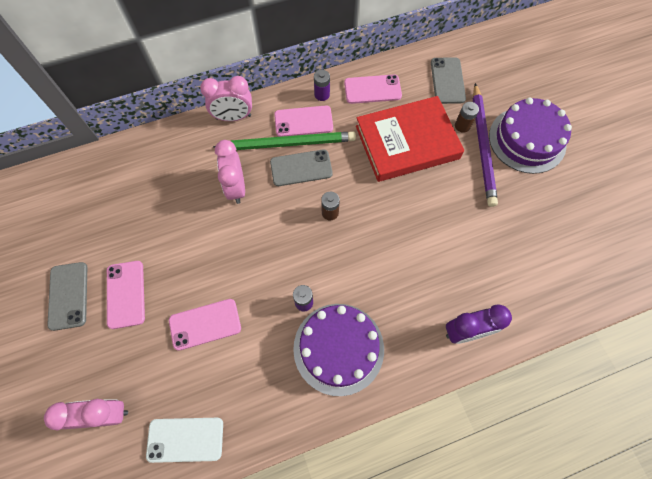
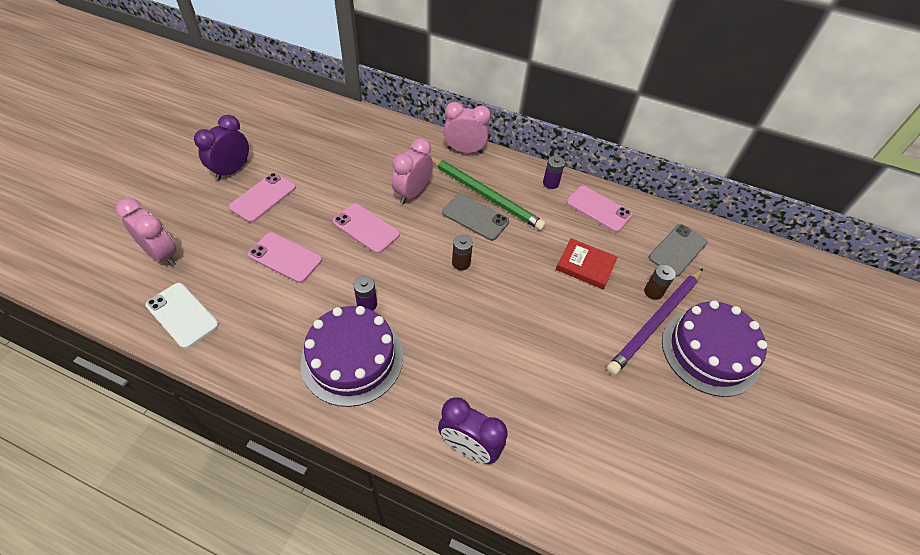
camera: 40 degrees right, 15 degrees down
(68, 295) = (232, 170): grey phone -> purple clock
(233, 117) = (465, 150): pink clock -> pink clock turned 150 degrees clockwise
(303, 121) = (514, 190): pink phone -> pink phone (366, 228)
(407, 142) = (585, 266): red book -> red book, size x0.51

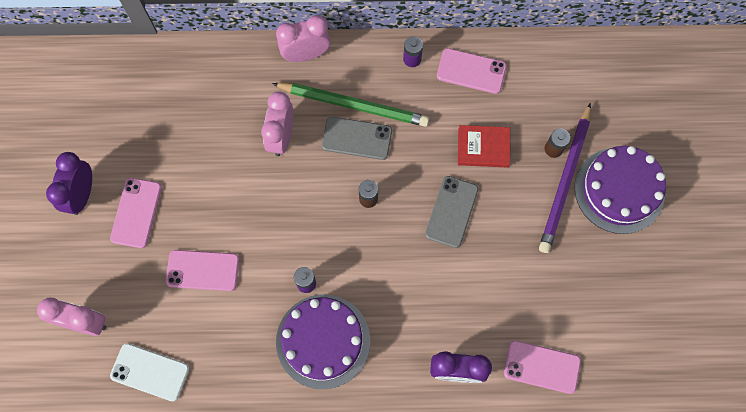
camera: 20 degrees left, 20 degrees up
(366, 228) = (259, 201): pink phone -> pink phone (541, 367)
(677, 250) = (561, 88): grey phone -> grey phone (451, 211)

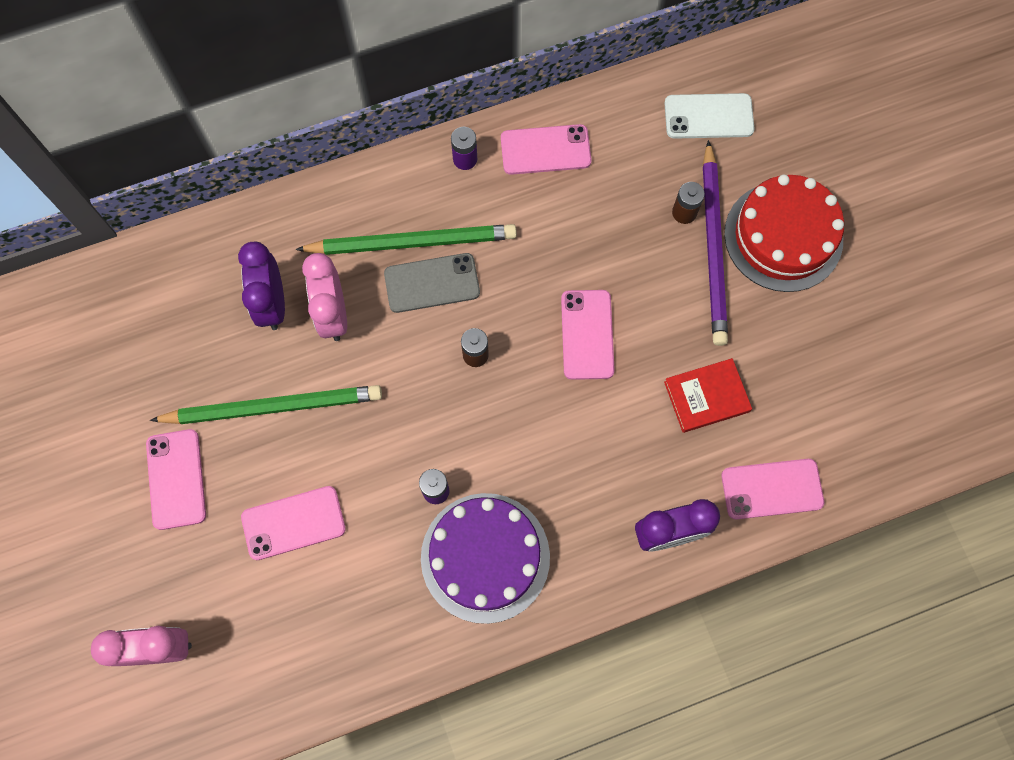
camera: 20 degrees left, 0 degrees up
(82, 195) = (93, 481): purple clock -> purple clock (272, 304)
(150, 372) = (272, 681): white phone -> white phone (708, 116)
(218, 186) = (273, 406): none -> green pencil
(306, 54) = (325, 198): pink clock -> none
(451, 211) = (587, 334): grey phone -> pink phone
(483, 148) = (596, 240): red book -> red book (706, 397)
(619, 190) = (783, 236): purple cake -> red cake

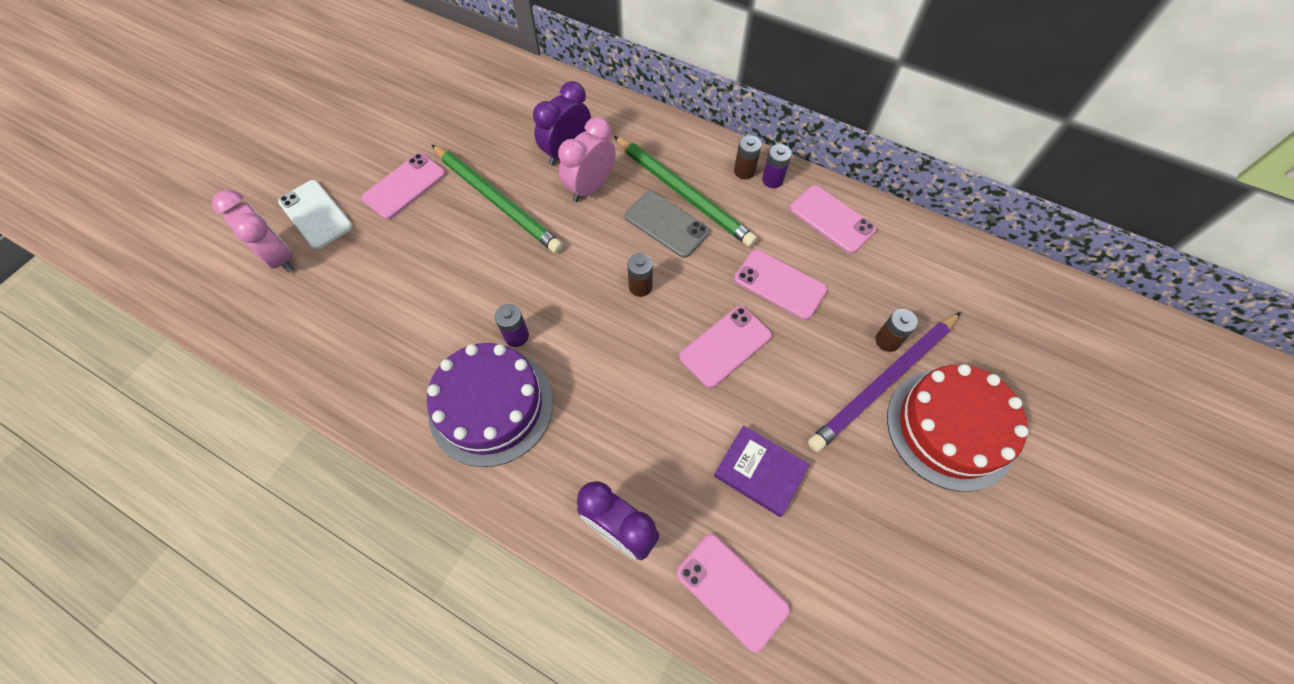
camera: 50 degrees right, 10 degrees down
(293, 523) = (424, 268): pink phone -> pink phone (779, 284)
(435, 173) = (744, 171): none -> brown battery
(706, 397) = (760, 472): red book -> purple book
(708, 116) = (978, 301): white phone -> white phone (315, 214)

